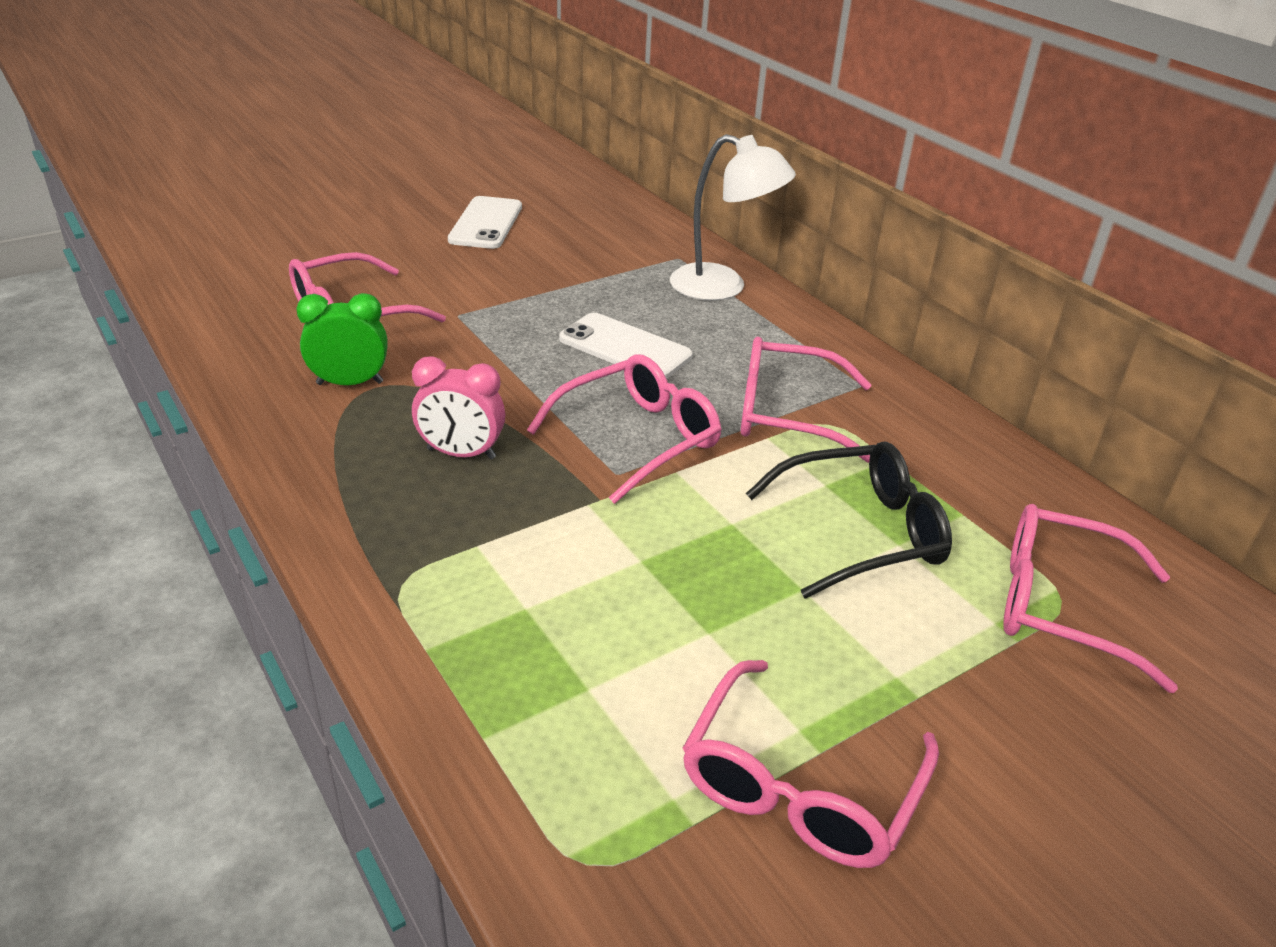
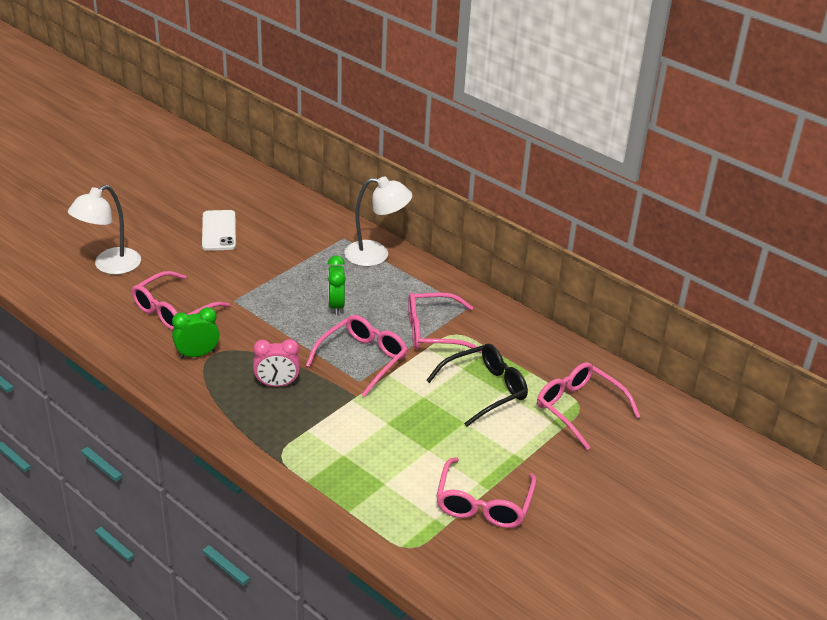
camera: 15 degrees left, 0 degrees up
(294, 243) = (109, 266): none -> white lamp
(625, 347) = (336, 306): white phone -> green clock
(1060, 606) = (579, 408): pink glasses -> pink glasses turned 45 degrees clockwise

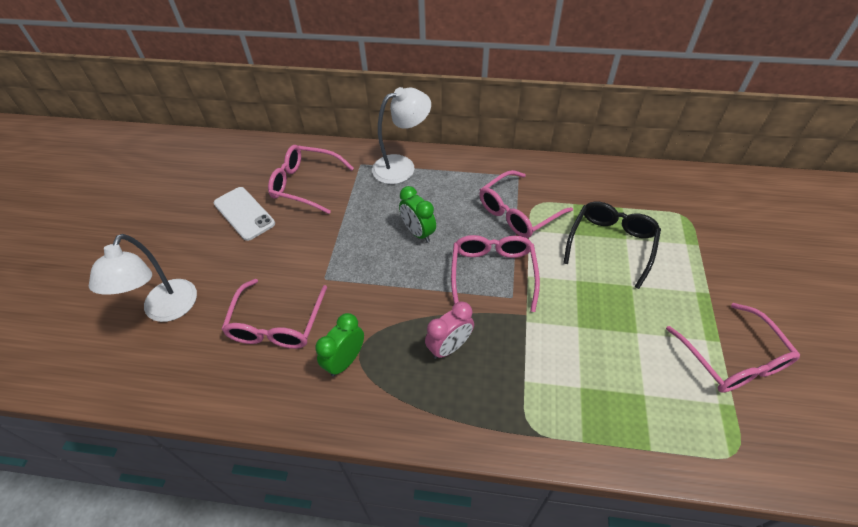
camera: 30 degrees left, 15 degrees up
(579, 408) = (688, 219): pink glasses -> pink glasses (305, 184)

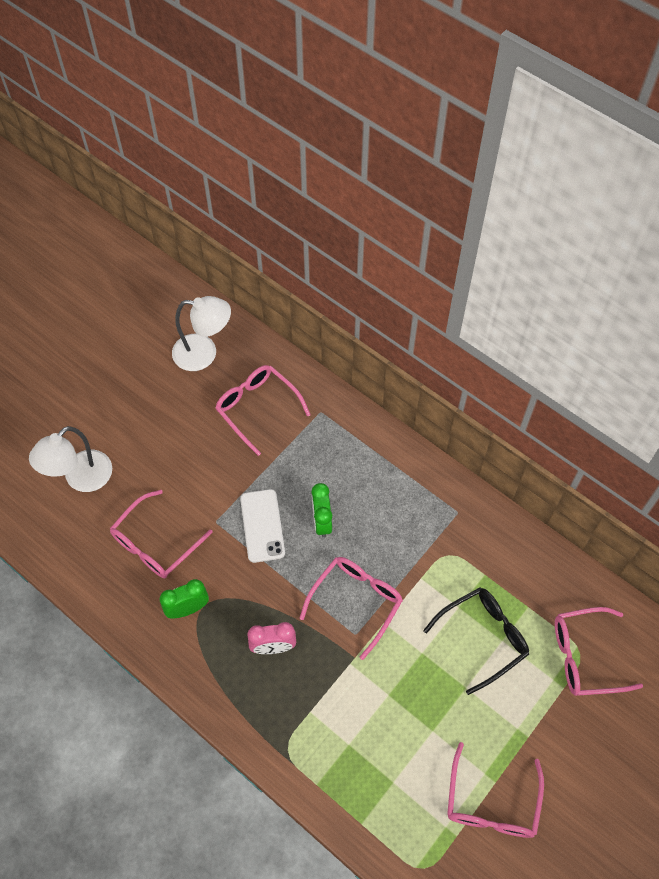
camera: 30 degrees right, 10 degrees up
(244, 213) = (187, 412): white phone -> white phone (262, 525)
(402, 166) = (357, 437): white lamp -> white lamp (204, 353)
(517, 213) = (425, 553): pink glasses -> pink glasses (585, 656)

